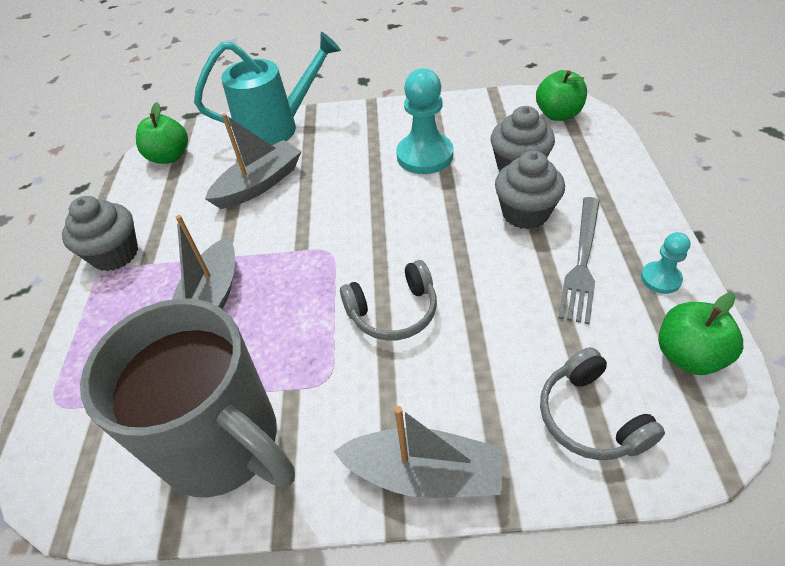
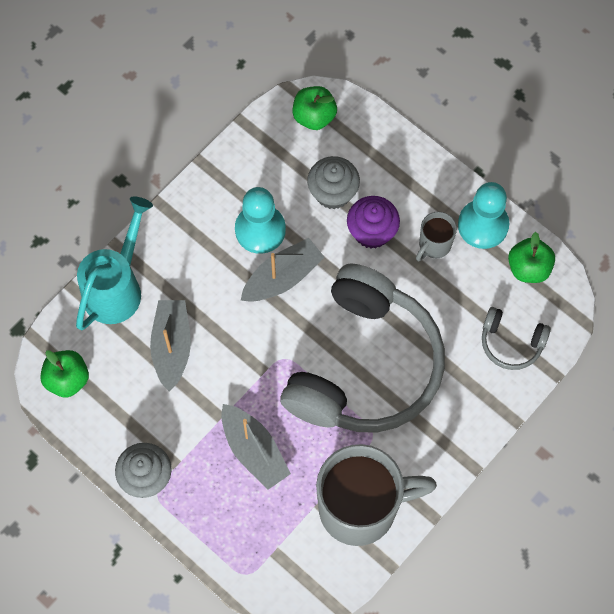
camera: 50 degrees left, 20 degrees up
(393, 312) = (365, 366): grey headphones -> grey headphones, size x2.43
(424, 473) = (465, 435): grey boat -> grey boat (282, 277)
(525, 213) = (372, 232): grey cupcake -> purple cupcake
(582, 261) = (434, 245): grey fork -> grey mug
(660, 279) = (483, 225): turquoise pawn -> turquoise pawn, size x1.90

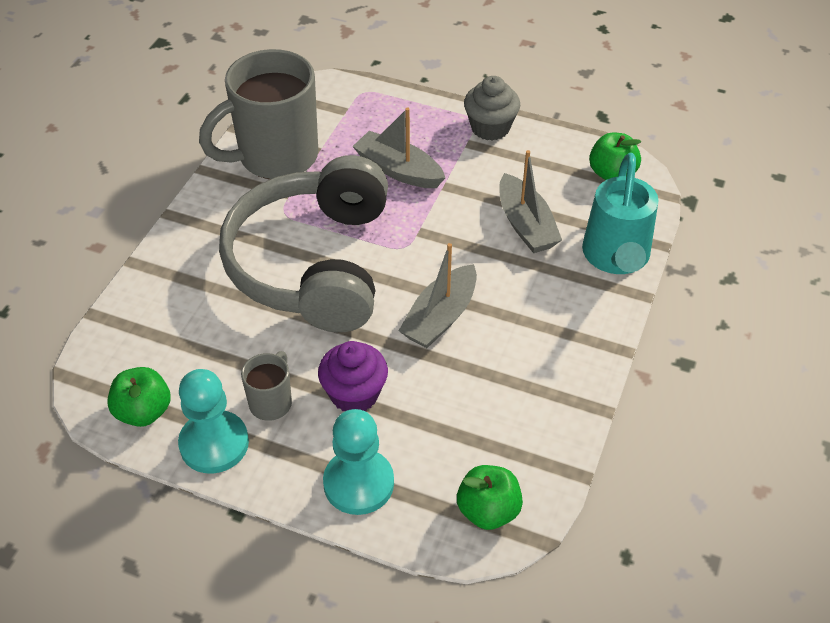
camera: 160 degrees right, 20 degrees down
(260, 230) = (490, 357): turquoise pawn -> turquoise pawn (358, 483)
(333, 193) = (421, 423): grey cupcake -> none
(511, 343) = (151, 329): grey headphones -> none

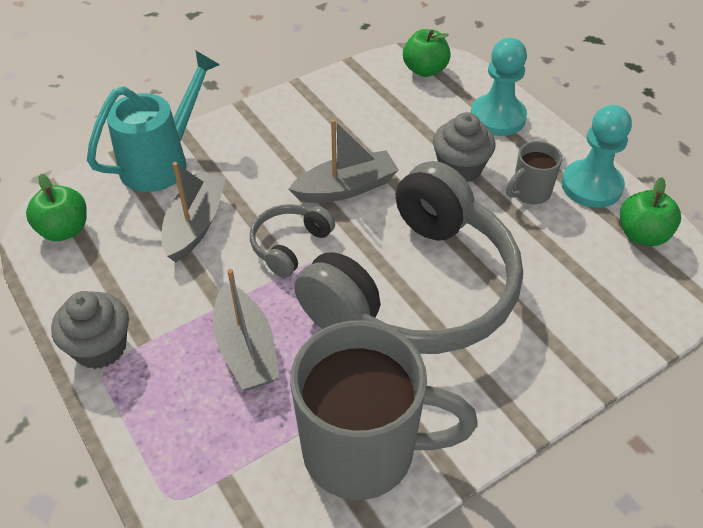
camera: 145 degrees left, 0 degrees up
(354, 394) = (460, 168): purple cupcake -> grey cupcake
(439, 247) = (289, 245): none -> grey headphones

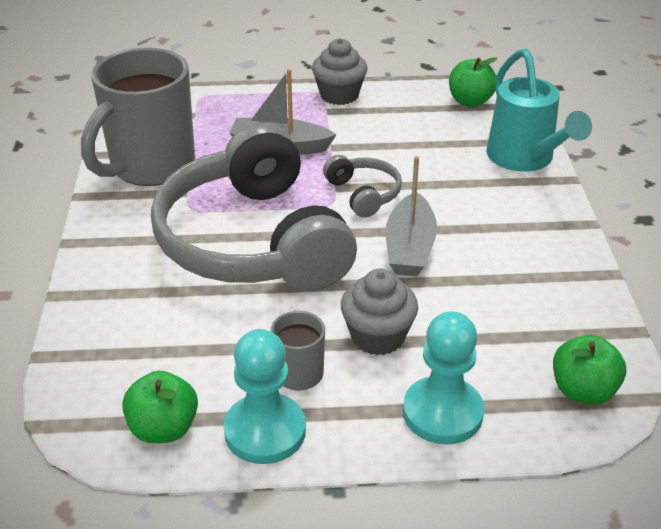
camera: 120 degrees right, 10 degrees down
(195, 224) = (428, 156): grey boat -> none

